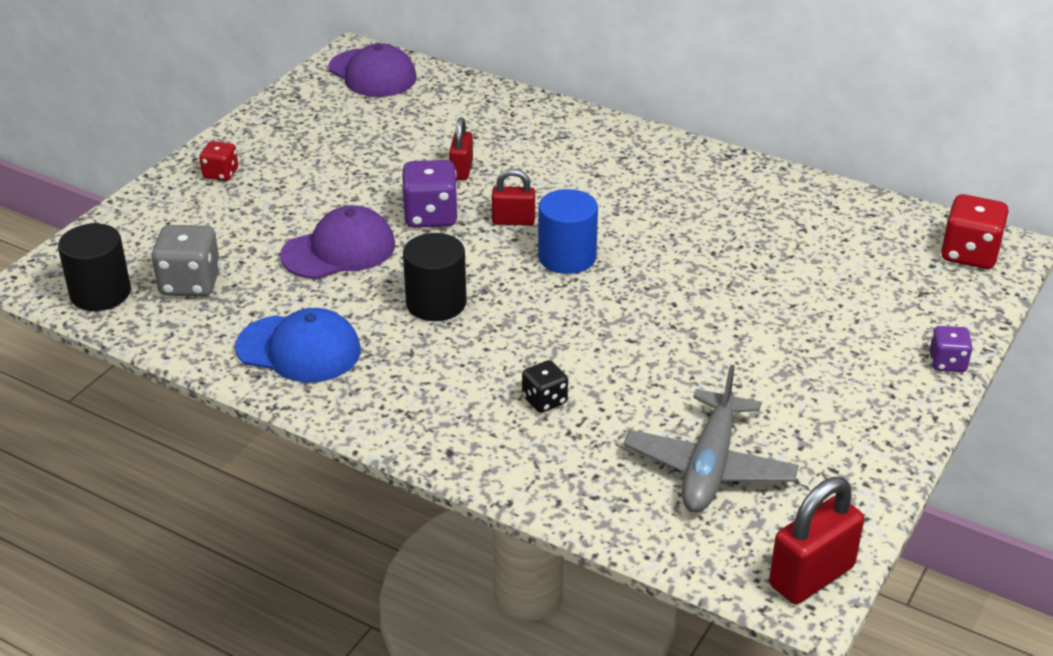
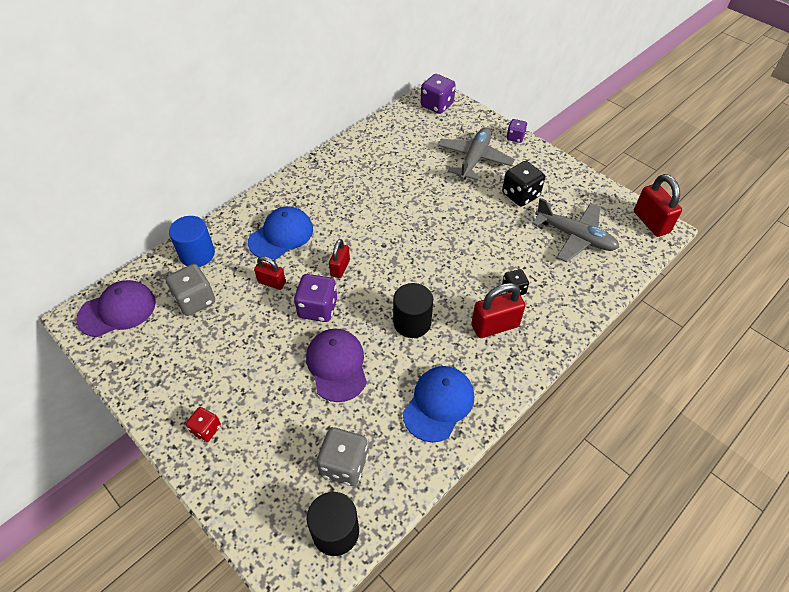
camera: 75 degrees left, 15 degrees up
(408, 120) = (195, 300): none -> grey dice
(459, 388) = (495, 326): none -> red padlock
(552, 159) = (281, 235): none -> blue cap
(567, 257) = (387, 251): blue cylinder -> blue cylinder (197, 254)
(783, 386) = (520, 195): none -> black dice
(845, 318) = (474, 159): none -> grey plane
(969, 254) = (437, 105): red dice -> purple dice

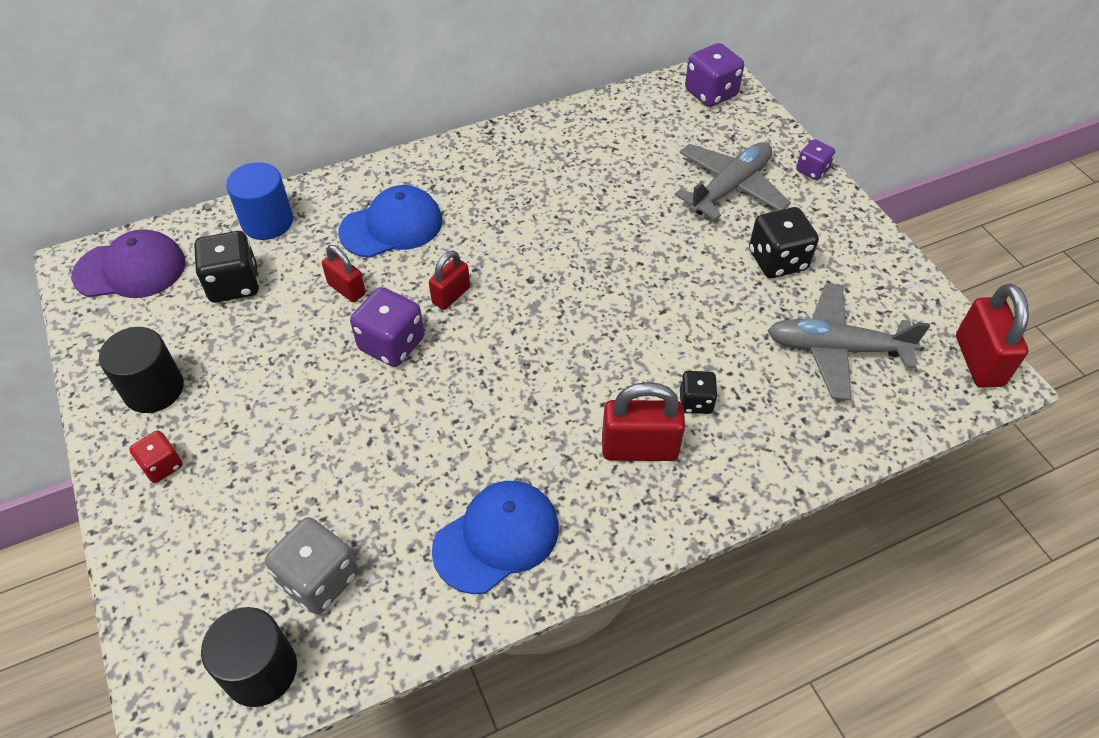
camera: 20 degrees right, 0 degrees up
(195, 300) = (234, 284): grey dice -> black dice
(337, 365) = (378, 434): purple cap -> none
(412, 322) = (516, 405): black cylinder -> black cylinder (154, 389)
(575, 237) = (836, 349): grey plane -> grey plane turned 135 degrees clockwise

